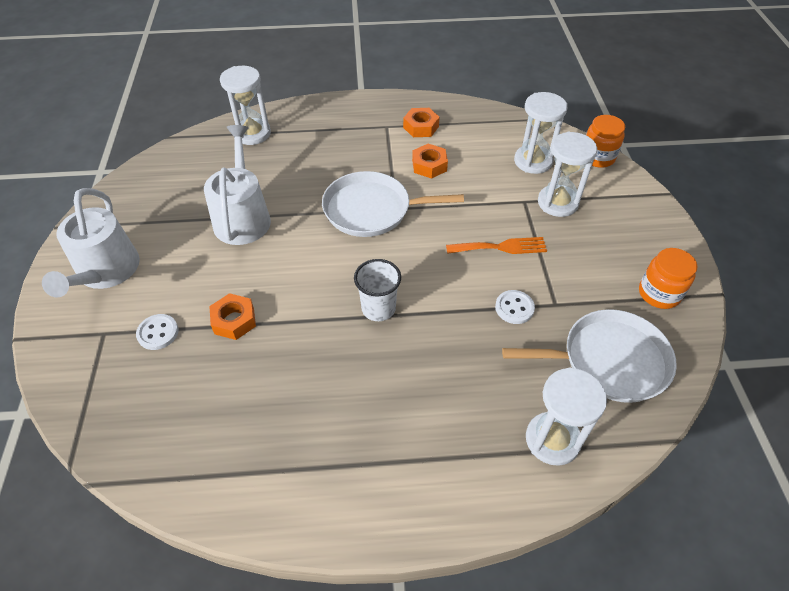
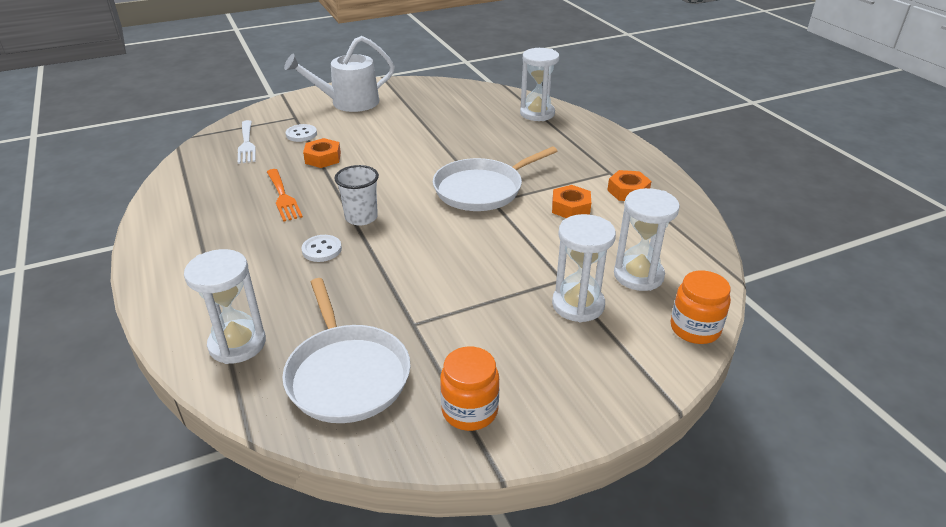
camera: 70 degrees right, 15 degrees down
(143, 396) = (246, 144): none -> white fork
(242, 217) = (433, 134): white watering can -> none
(372, 210) = (482, 189): white pan -> white pan turned 105 degrees counterclockwise
(501, 247) = (477, 274): orange fork -> orange fork (283, 197)
(514, 308) = (395, 295): white button -> white button (322, 250)

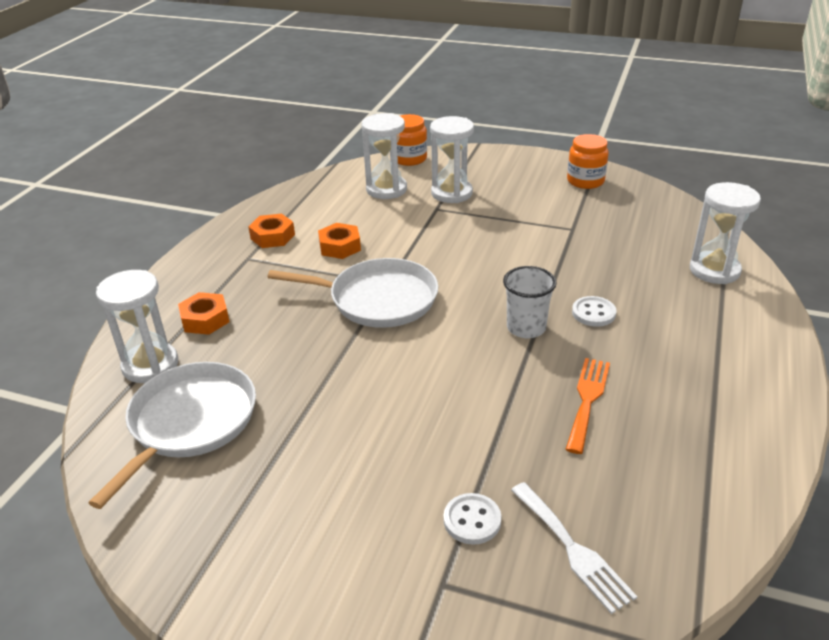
camera: 135 degrees left, 0 degrees up
(246, 144) = (573, 549): white fork -> white fork turned 120 degrees clockwise
(323, 158) = (487, 442): orange nut -> orange nut (205, 319)
(347, 374) = (644, 222): white pan -> white pan (189, 423)
(349, 103) = (319, 568): white watering can -> none

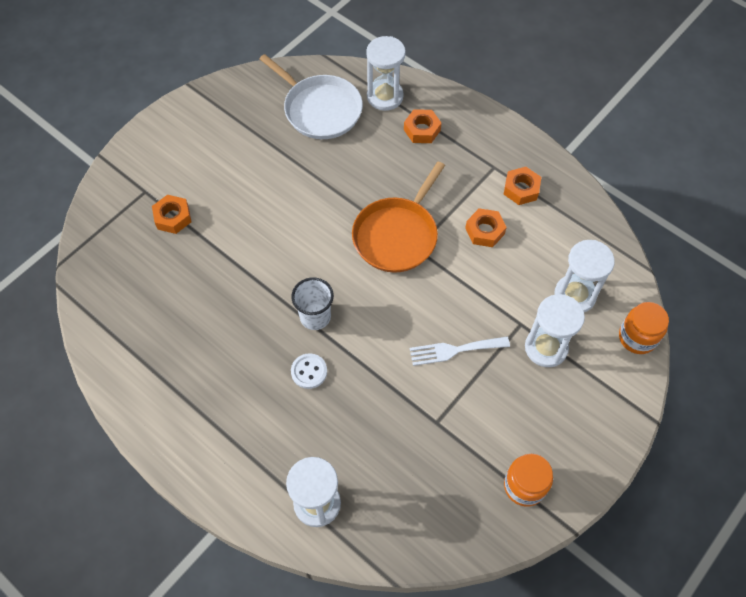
camera: 110 degrees right, 25 degrees up
(378, 299) = (397, 235): white pan -> orange pan
(472, 520) = (173, 217): white button -> orange nut
(573, 549) = (128, 254): white fork -> white fork (454, 350)
(587, 399) = (224, 318): orange fork -> none

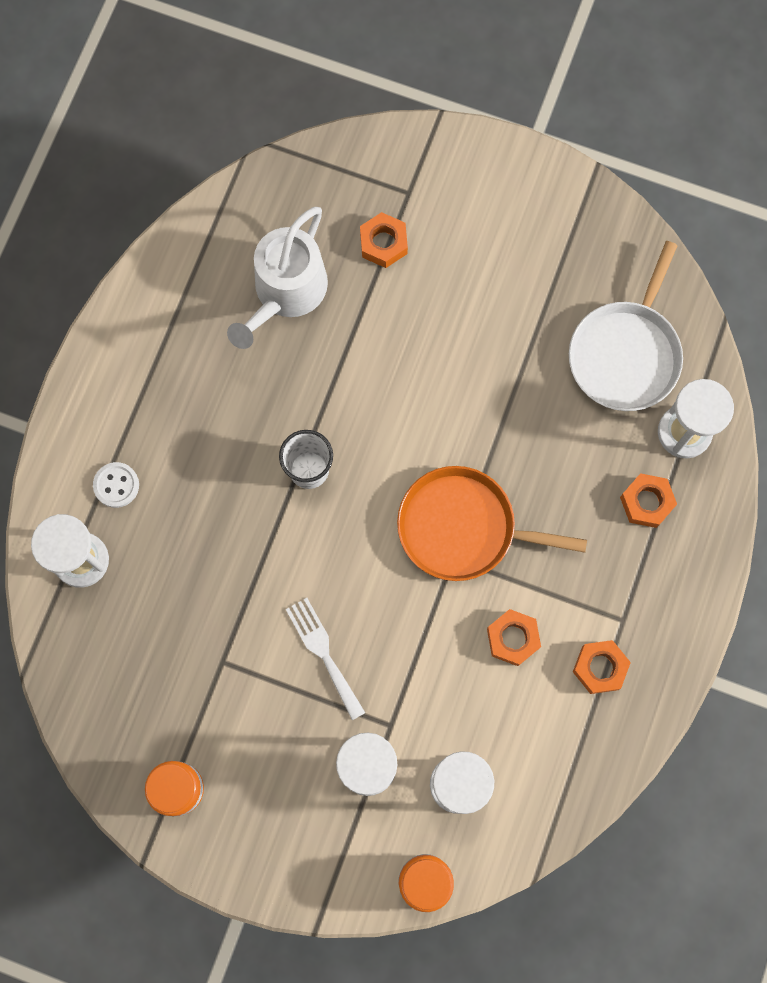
camera: 70 degrees right, 15 degrees up
(175, 289) = (286, 292): none -> white watering can
(309, 371) = (235, 490): white button -> white button (116, 485)

